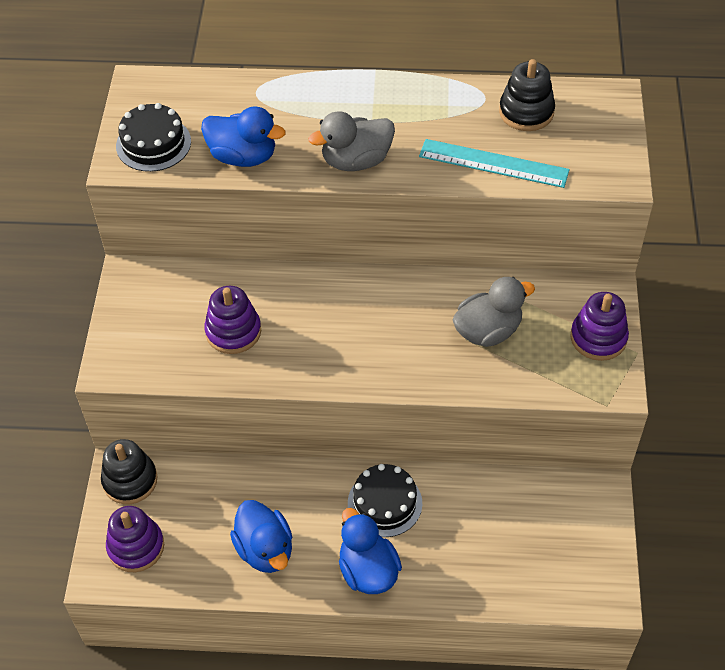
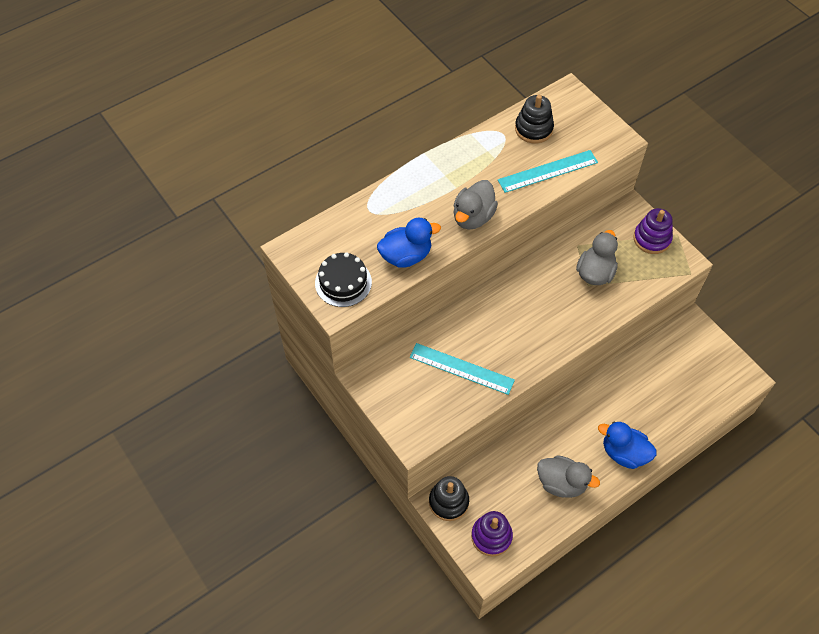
camera: 40 degrees left, 5 degrees up
(233, 331) = (461, 368): purple stacking toy -> turquoise ruler
(265, 550) = (561, 483): blue duck -> grey duck
(384, 503) = (596, 410): black cake -> none

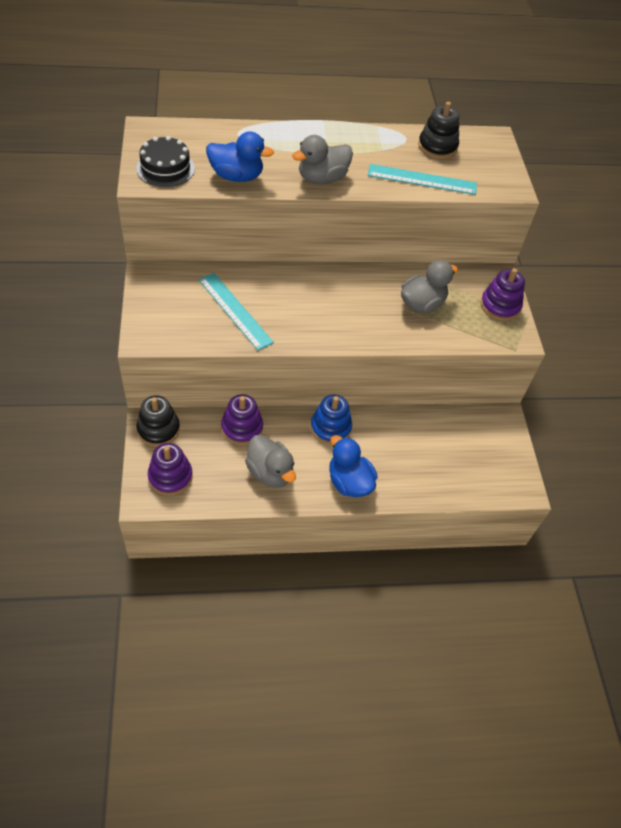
camera: 25 degrees right, 5 degrees down
(510, 458) = (242, 428): none -> purple stacking toy
(576, 415) = (330, 427): none -> blue stacking toy

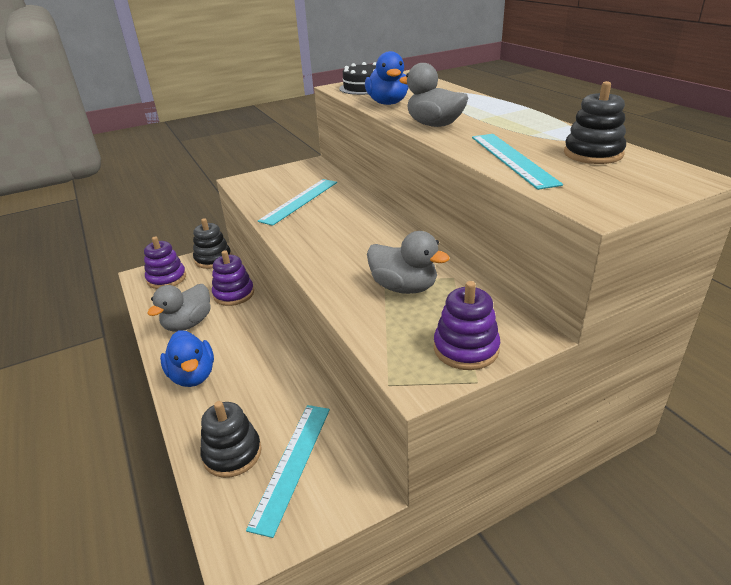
camera: 75 degrees right, 20 degrees down
(330, 427) = (260, 342): blue stacking toy -> none
(349, 482) = (193, 376): blue duck -> blue duck turned 120 degrees clockwise
(446, 474) = (232, 453): none -> black stacking toy
(469, 444) = (292, 464): none -> turquoise ruler

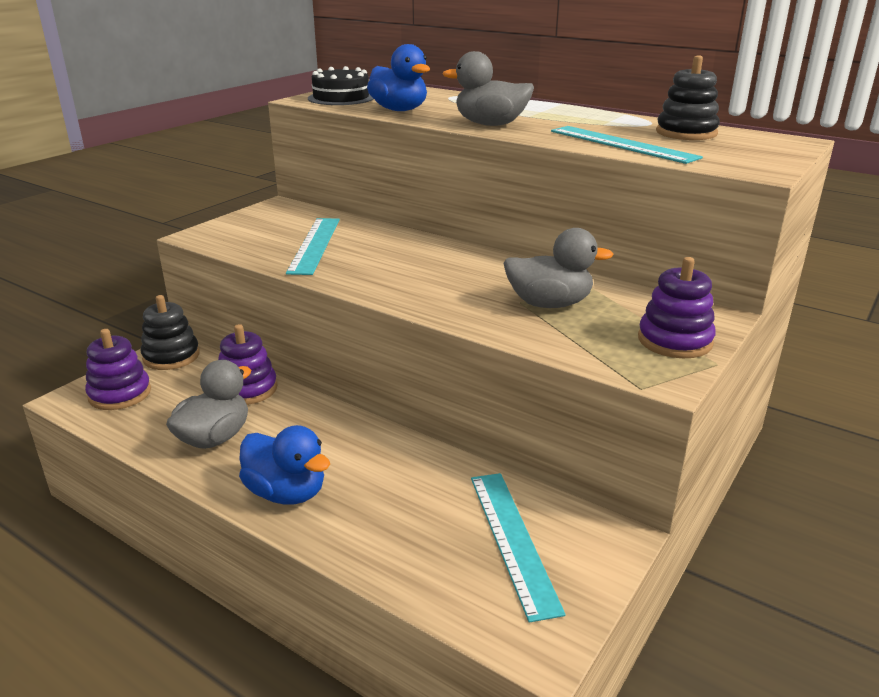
camera: 30 degrees left, 5 degrees down
(188, 324) = (214, 438): grey duck -> grey duck turned 150 degrees counterclockwise
(232, 453) = (430, 555): black stacking toy -> none

